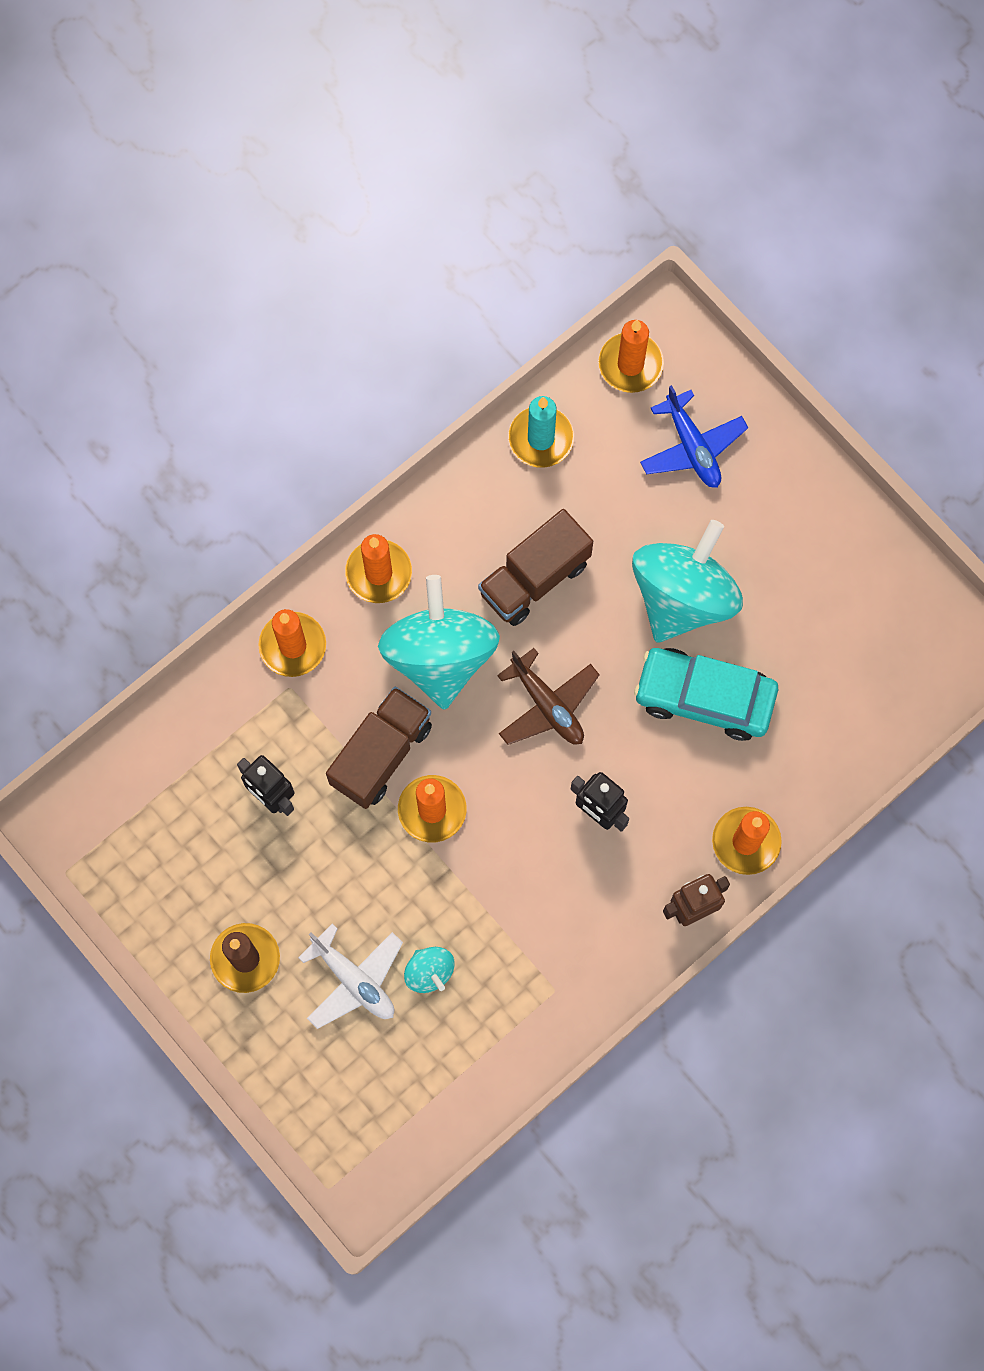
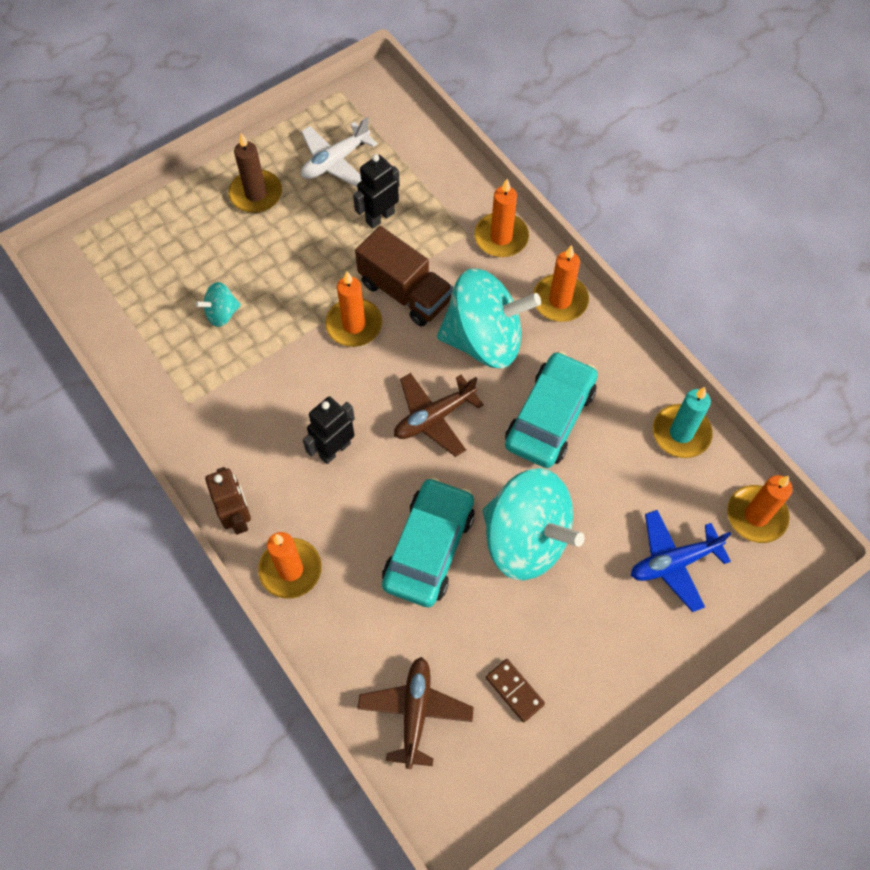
camera: 95 degrees right, 10 degrees down
(354, 980) = (226, 262): white plane -> white plane (335, 161)
(534, 578) = (549, 417): brown truck -> turquoise car
(846, 600) = (514, 691): none -> brown domino
(880, 695) = (415, 712): none -> brown plane

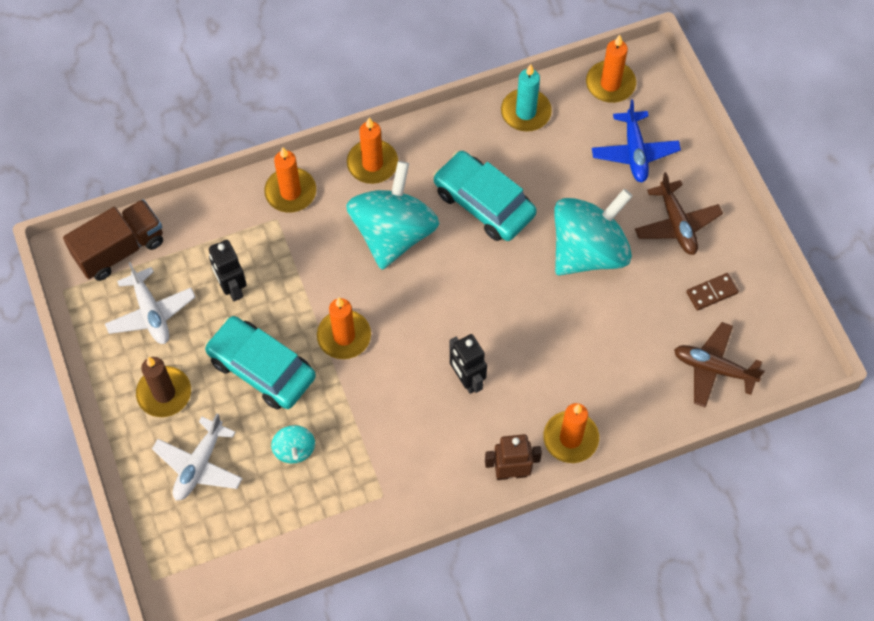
camera: 75 degrees left, 0 degrees up
(190, 241) = (199, 465): none -> white plane
(405, 292) = (323, 286): brown truck -> brown truck (120, 249)
(428, 548) = (578, 325): turquoise car -> turquoise car (261, 368)
(434, 417) = (458, 292): brown plane -> brown plane (676, 224)

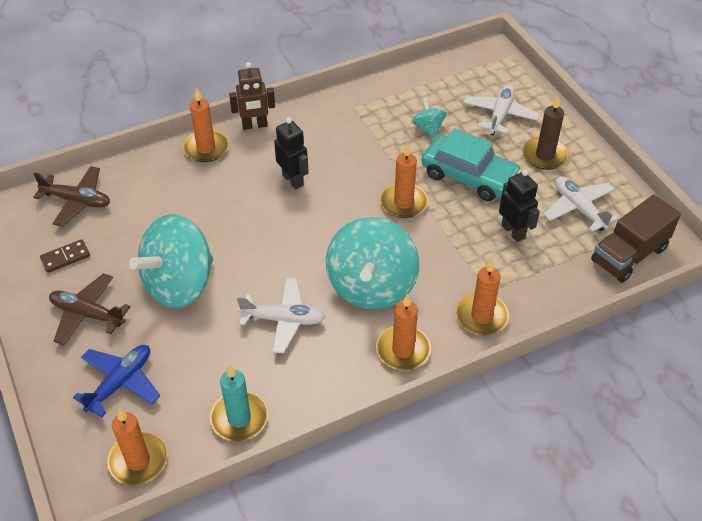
camera: 175 degrees right, 15 degrees down
(484, 203) = (283, 320): turquoise car -> white plane
(634, 152) = (120, 383): blue plane -> blue plane turned 45 degrees clockwise
(676, 224) = (87, 314): brown plane -> brown plane turned 45 degrees counterclockwise

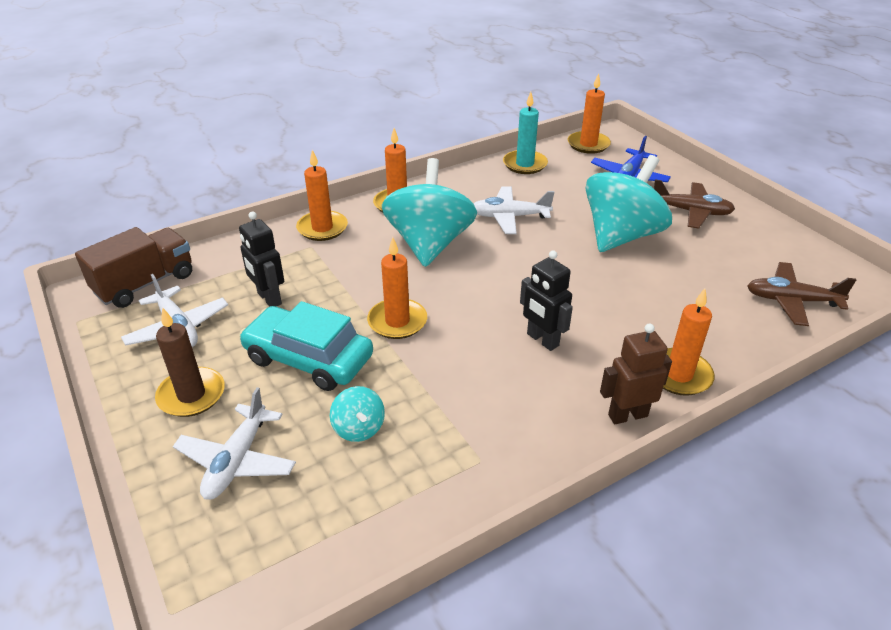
camera: 175 degrees right, 10 degrees down
(65, 257) = (752, 250): brown domino -> none

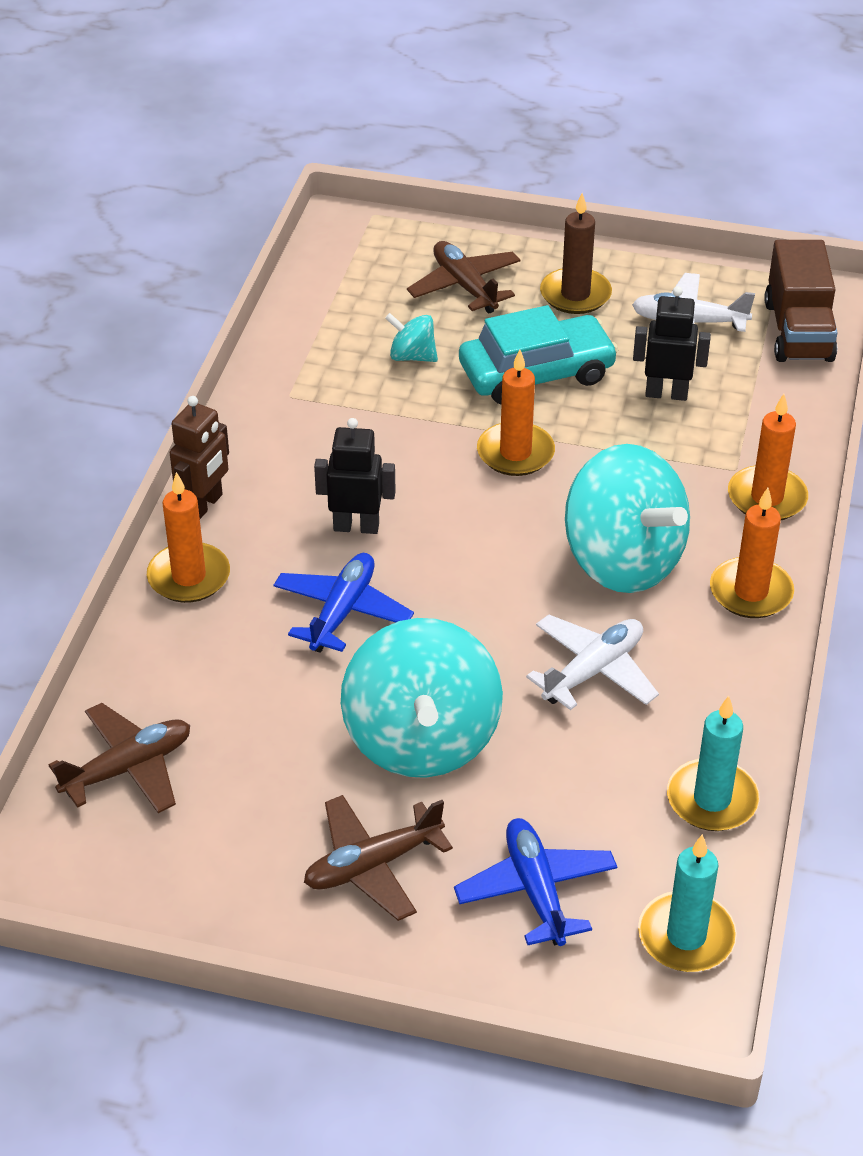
camera: 135 degrees right, 5 degrees up
(237, 461) = (465, 286): white plane -> brown plane
(588, 144) = (686, 936): orange candle -> turquoise candle
(601, 303) = (342, 611): none -> blue plane

